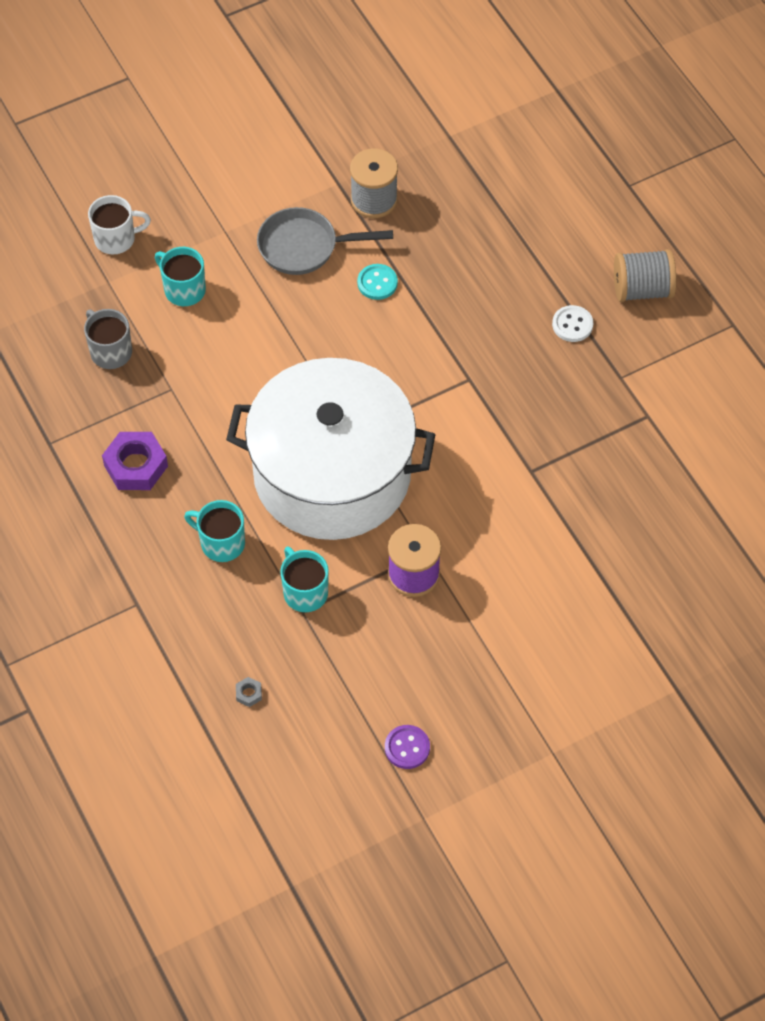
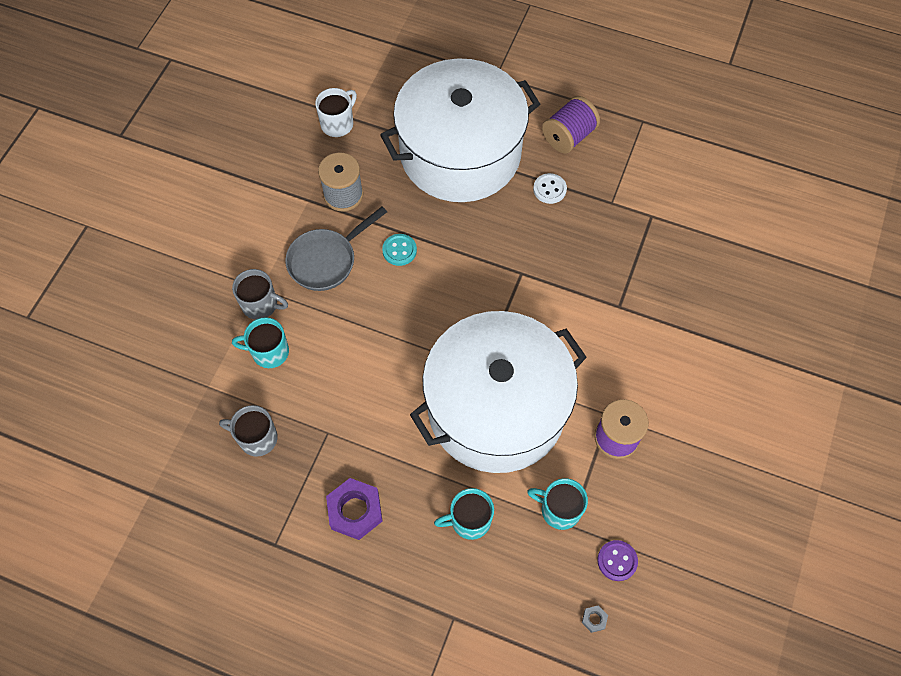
camera: 40 degrees left, 5 degrees up
(116, 239) = (184, 350): white mug -> white mug (338, 124)
(213, 245) = (260, 304): none -> grey mug
(407, 748) = (731, 567): purple button -> purple button (617, 561)
(519, 235) = (460, 153): none -> white pot
(642, 289) = (568, 136): grey spool -> purple spool

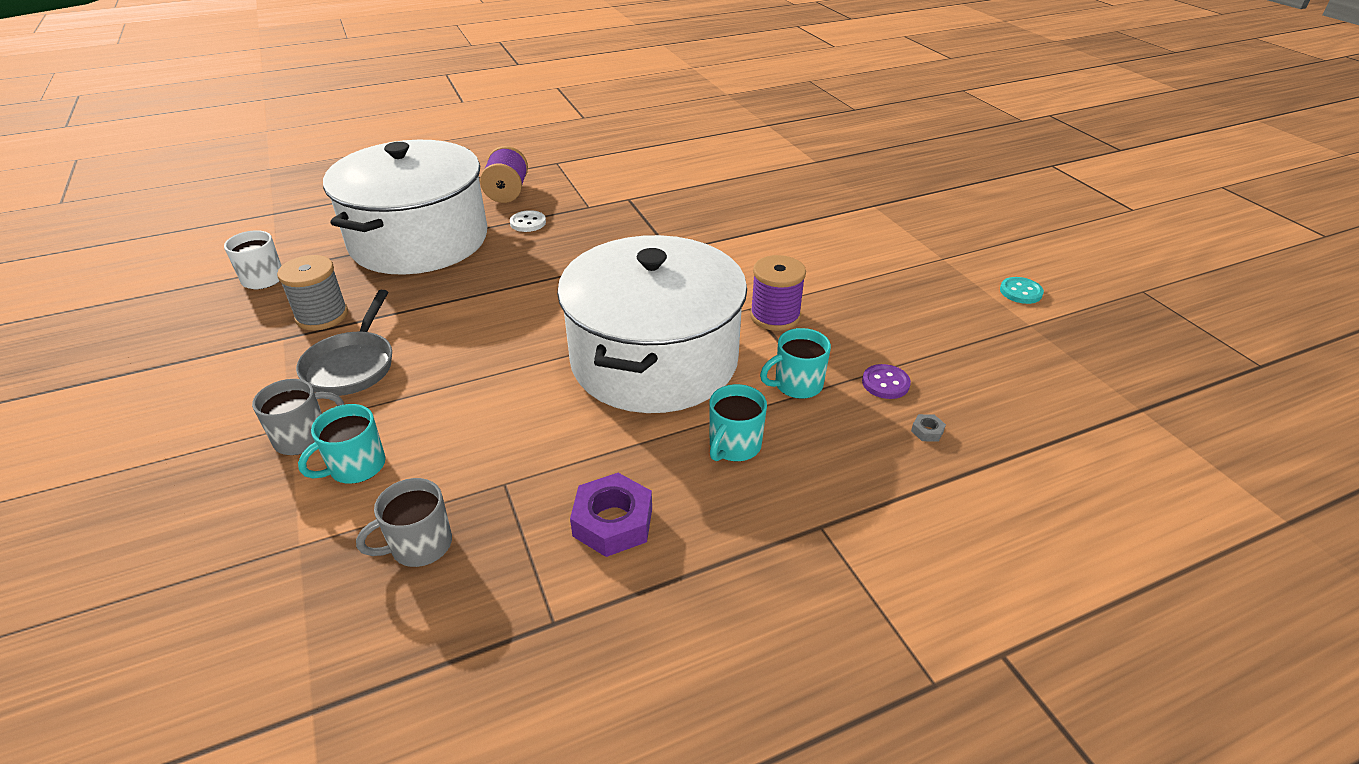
camera: 45 degrees left, 25 degrees down
(399, 250) = (429, 319): turquoise button -> turquoise button (1020, 292)

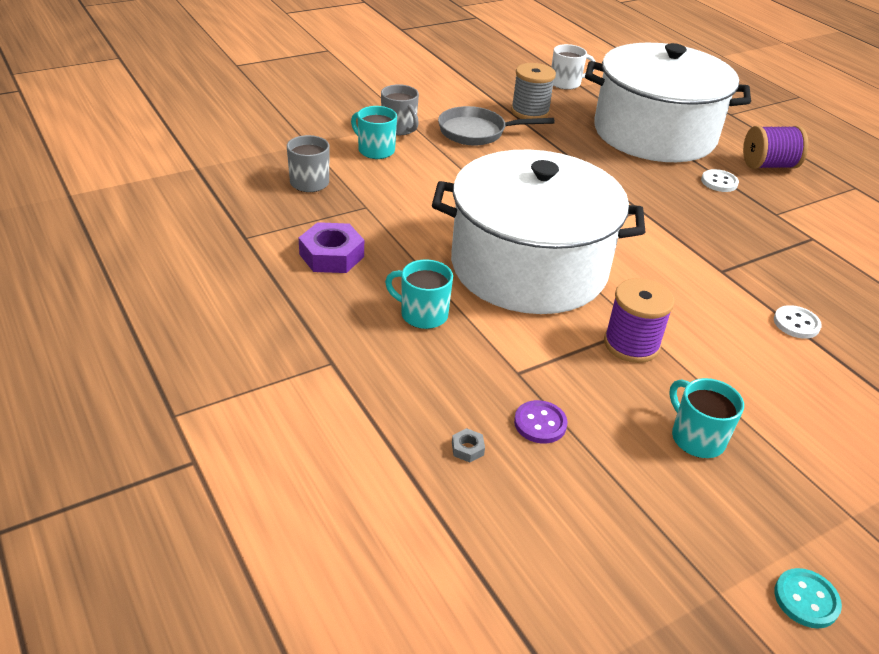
camera: 80 degrees right, 0 degrees up
(744, 232) = (796, 323): none -> white button
(797, 385) = (518, 356): turquoise mug -> turquoise mug (696, 438)

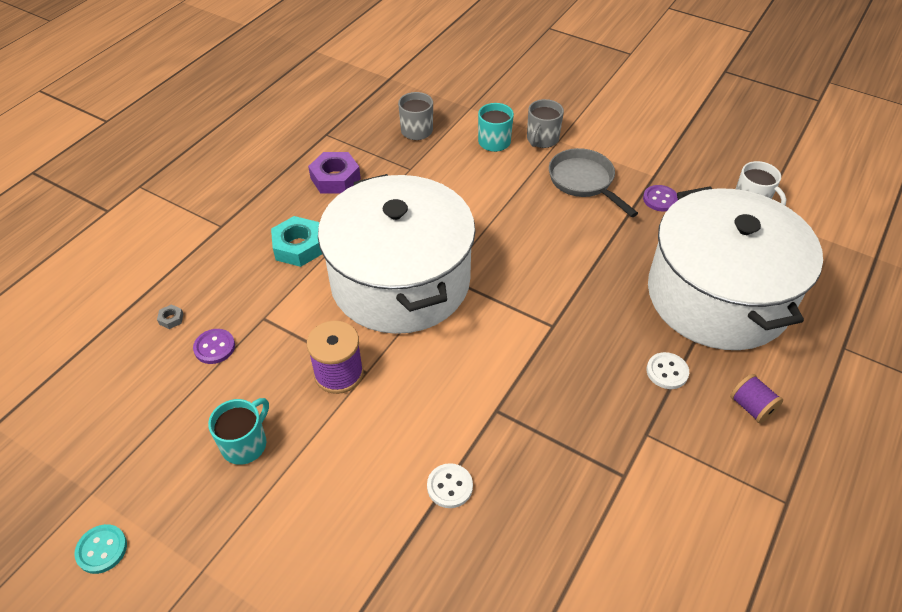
camera: 65 degrees right, 10 degrees up
(422, 314) = (298, 247): turquoise mug -> turquoise nut
(530, 112) = (660, 199): grey spool -> purple button
(768, 165) = (751, 407): purple spool -> purple spool, size x0.65

